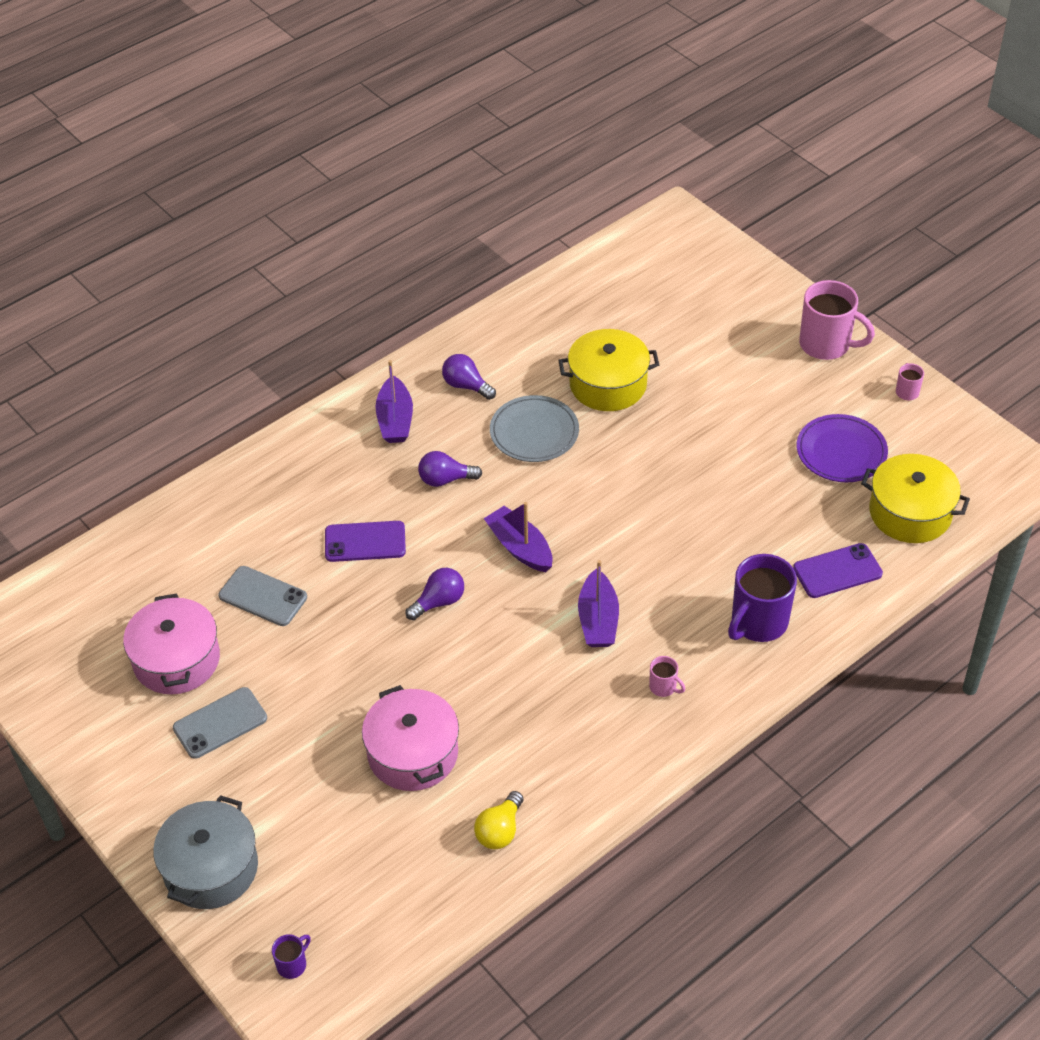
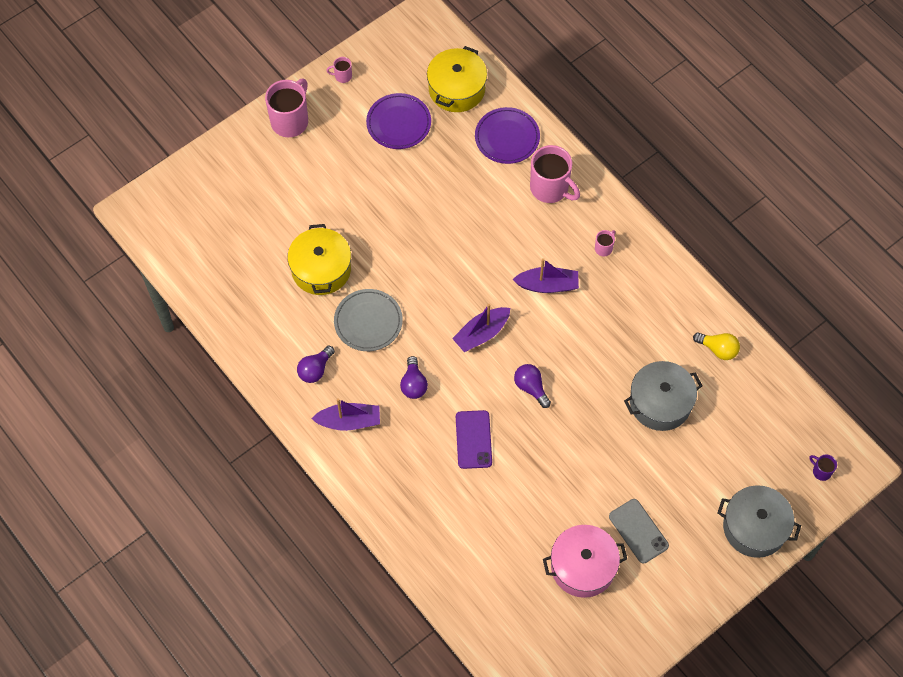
camera: 90 degrees left, 15 degrees up
(263, 596) = (524, 509): grey phone -> none
(413, 753) = (660, 403): pink pot -> grey pot
(758, 622) = (550, 188): purple mug -> pink mug
(837, 571) = (507, 137): purple phone -> purple plate

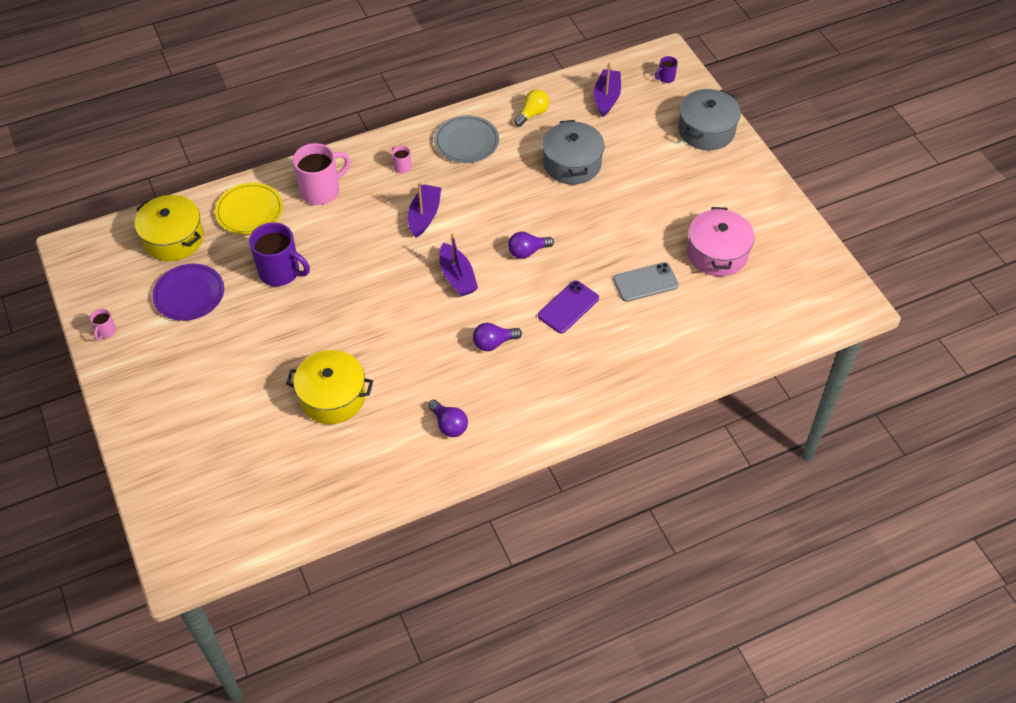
camera: 75 degrees left, 10 degrees down
(290, 121) = (137, 390): pink mug -> none
(349, 421) = (517, 406): purple boat -> purple boat (606, 98)
(368, 322) = (410, 367): grey plate -> grey plate (466, 142)
(413, 384) = (493, 343): purple light bulb -> purple light bulb turned 150 degrees clockwise
(444, 186) = (281, 272): none -> purple mug
(473, 439) = (568, 307): purple phone -> purple phone turned 60 degrees counterclockwise
(507, 137) = (249, 211): purple plate -> yellow plate
(638, 531) = (691, 207): grey phone -> grey phone (645, 282)

